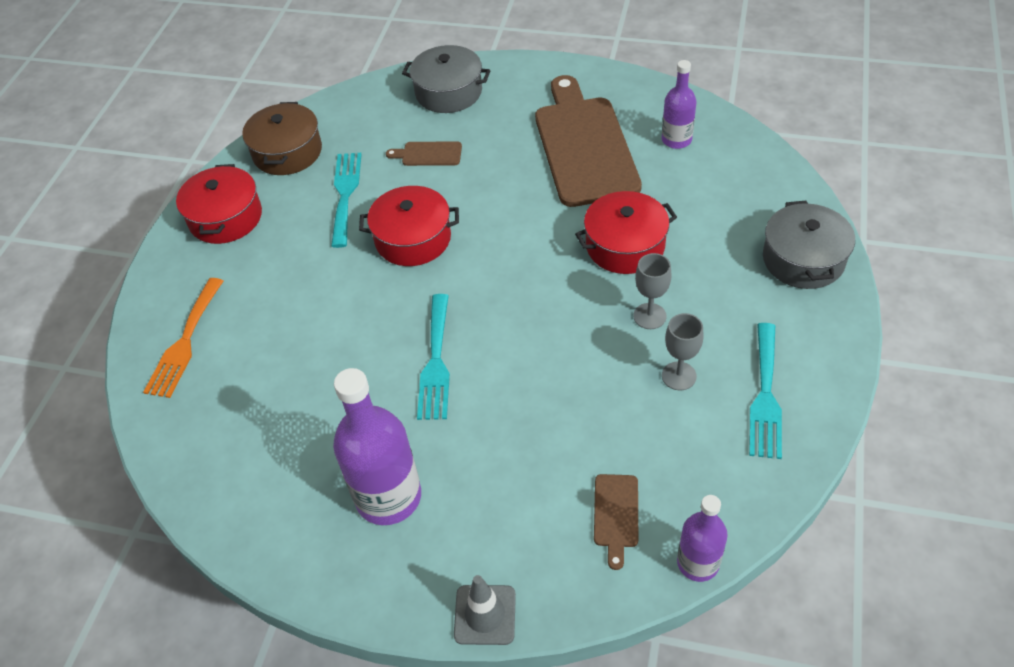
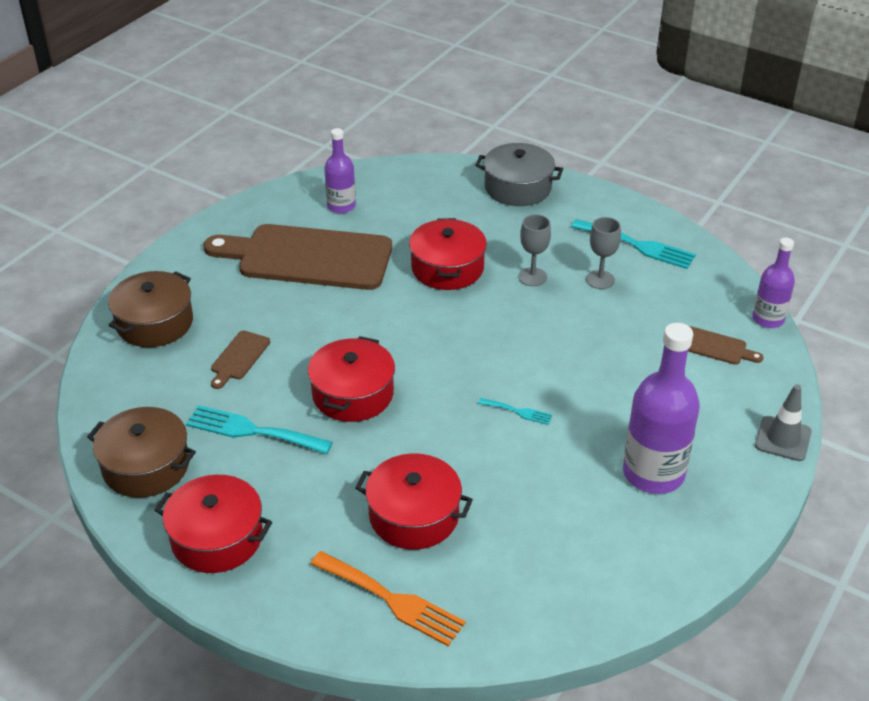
camera: 75 degrees left, 10 degrees down
(280, 327) = (414, 515): none -> red pot
(436, 362) = (518, 411): turquoise fork -> turquoise fork, size x0.51
(448, 92) = (154, 323): grey pot -> brown pot

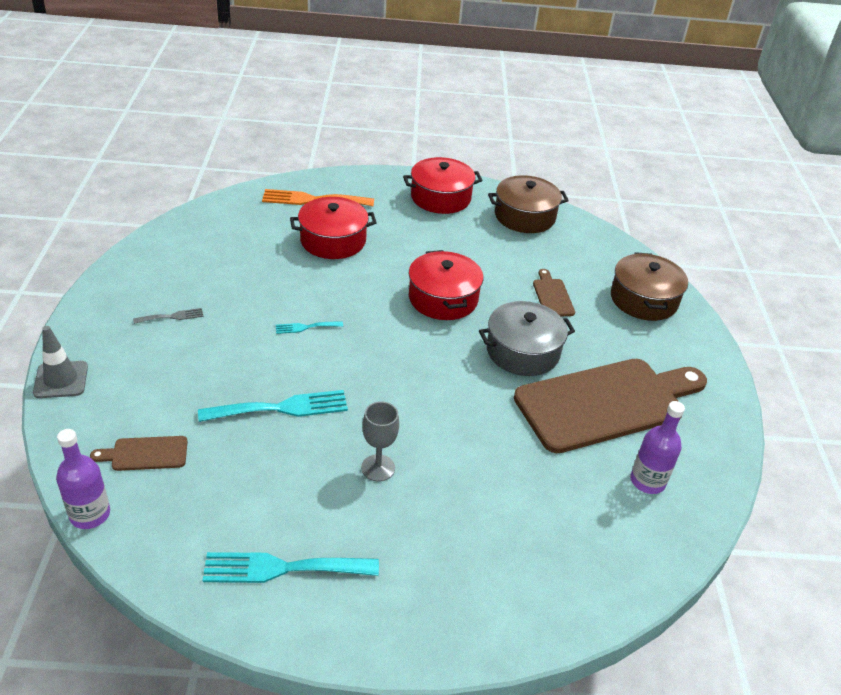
camera: 145 degrees right, 0 degrees up
(252, 431) = (485, 254): turquoise fork -> turquoise fork (281, 408)
(447, 268) = (470, 444): red pot -> none
(518, 187) = (488, 608): grey pot -> grey pot (523, 351)
(600, 280) = (303, 494): grey goblet -> none
(653, 473) = (172, 316): purple bottle -> grey fork

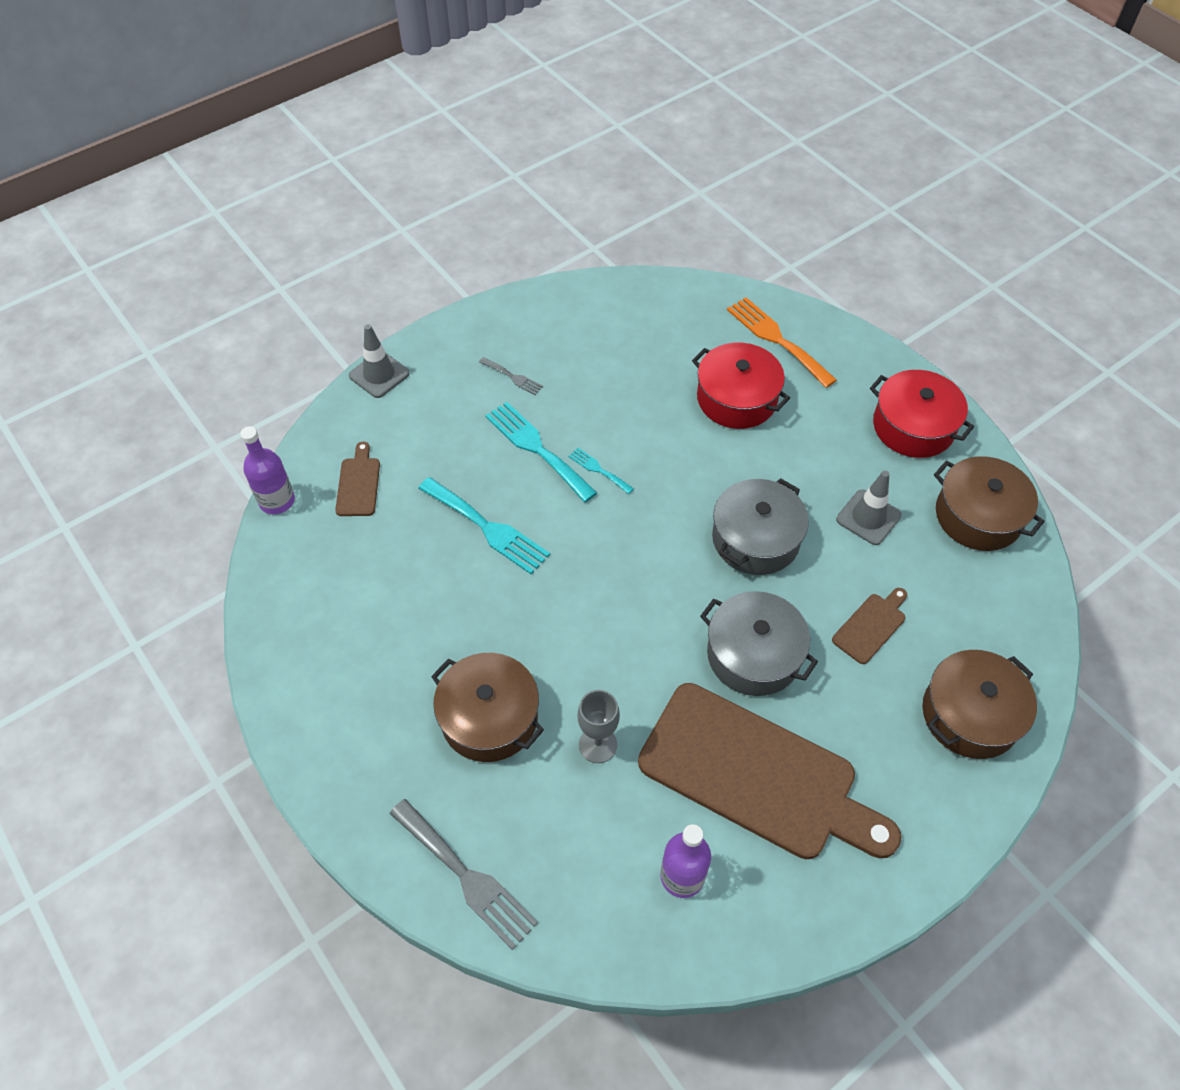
camera: 55 degrees right, 15 degrees up
(145, 454) = (358, 484): brown cutting board -> brown cutting board turned 45 degrees clockwise
(282, 568) = (330, 655): turquoise fork -> turquoise fork (537, 448)
(378, 468) = (488, 643): grey goblet -> grey goblet (598, 745)
(439, 505) = (489, 717): none -> brown pot
(443, 298) = (755, 539): red pot -> grey pot
(480, 250) = (868, 517): none -> grey traffic cone
(555, 598) = (466, 876): none -> grey fork

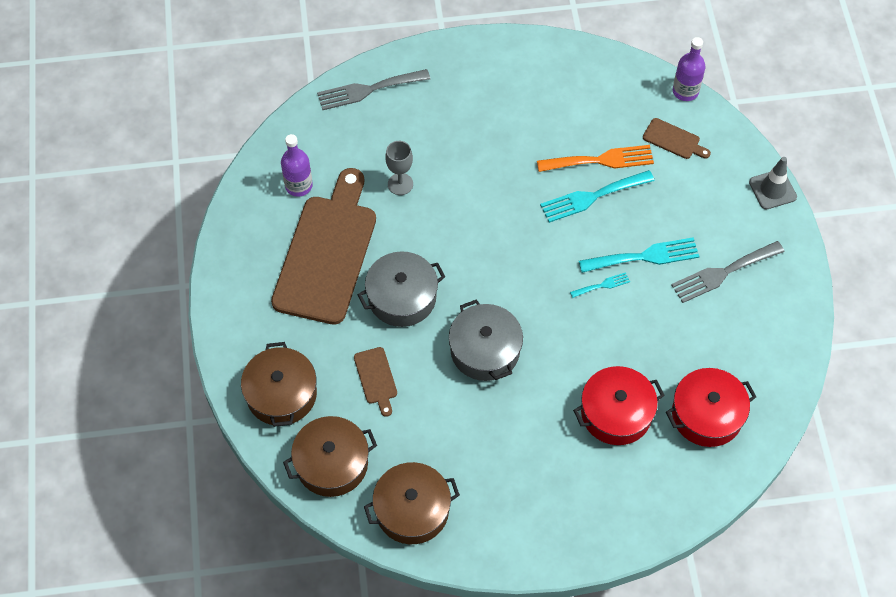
camera: 120 degrees right, 5 degrees up
(489, 717) = (453, 139): brown pot -> brown pot (332, 463)
(513, 377) = (723, 273): grey fork -> grey fork, size x1.98
(756, 775) = (327, 253): brown cutting board -> brown cutting board turned 135 degrees clockwise
(777, 339) = (661, 481): orange fork -> orange fork (600, 160)
(868, 517) = (457, 434): grey traffic cone -> none
(913, 426) = (516, 523): red pot -> red pot (707, 415)

